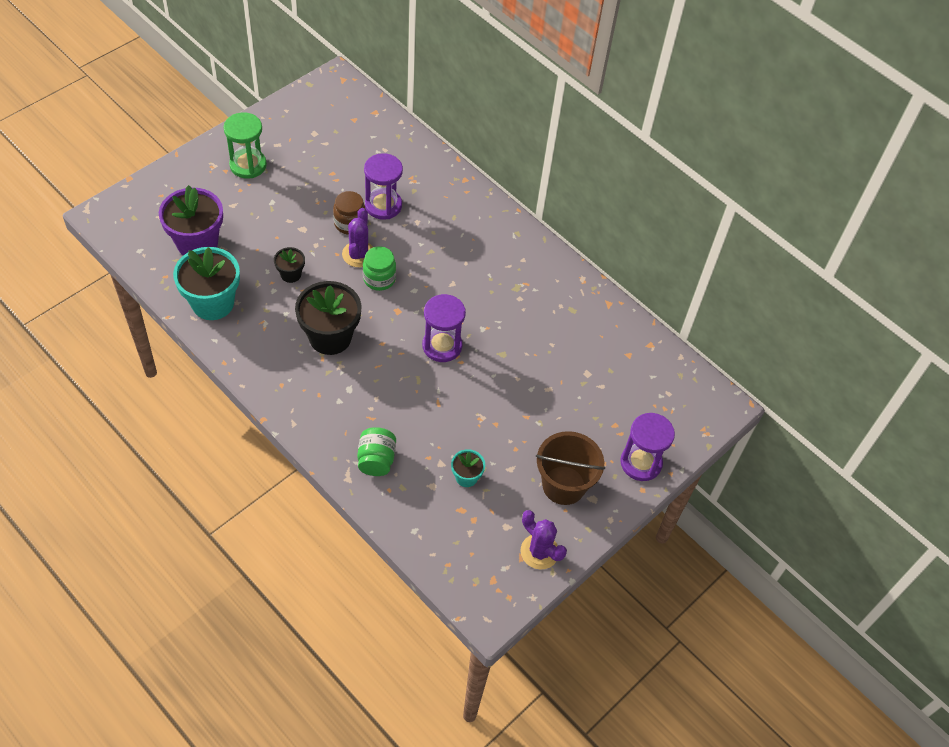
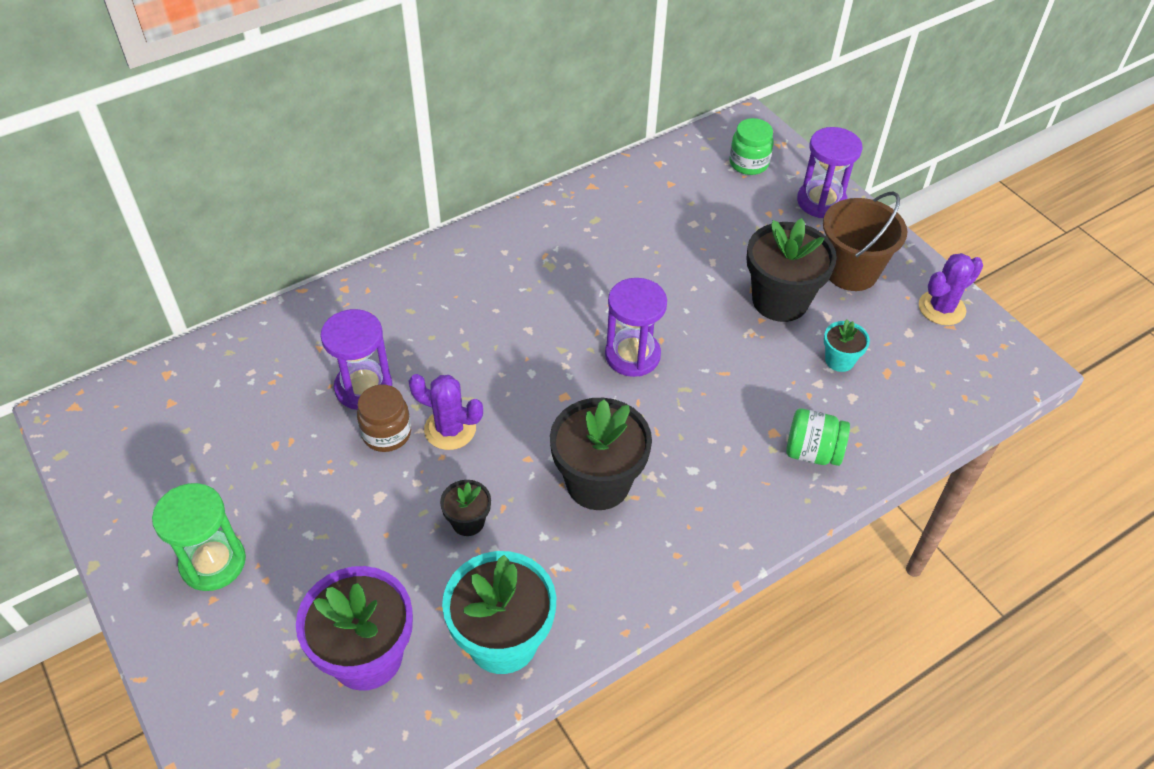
camera: 75 degrees left, 5 degrees down
(379, 279) = (502, 410): green jar -> green jar (748, 163)
(518, 436) = (780, 300): none -> black flower pot

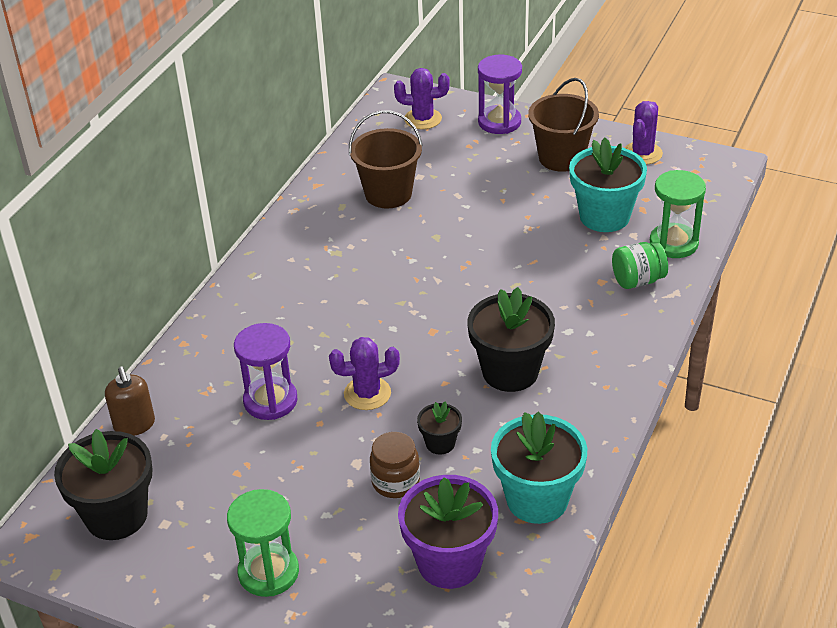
camera: 30 degrees left, 10 degrees down
(239, 347) = (134, 425): none -> brown soap dispenser
(386, 433) = (320, 421): brown jar -> brown jar (395, 482)
(632, 355) = (457, 281): purple hourglass -> none
(648, 228) = (388, 194): none -> brown bucket
(748, 163) = (423, 119): green jar -> purple cactus
(780, 300) = (529, 198): black flower pot -> black flower pot (116, 516)
(839, 360) = (604, 216): turquoise flower pot -> turquoise flower pot, size x2.02
(887, 429) = (673, 243): none -> green hourglass

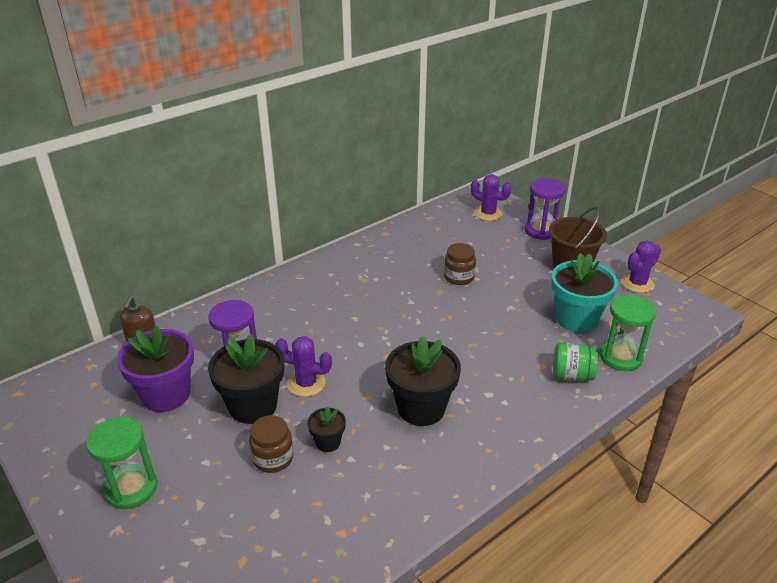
camera: 25 degrees right, 5 degrees down
(116, 516) = (78, 402): black flower pot -> black flower pot (253, 406)
(388, 194) = (428, 253): brown bucket -> none
(445, 211) = (459, 277): none -> brown jar
(449, 562) = (260, 543): purple flower pot -> purple flower pot (166, 395)
(537, 499) = (366, 521): turquoise flower pot -> none

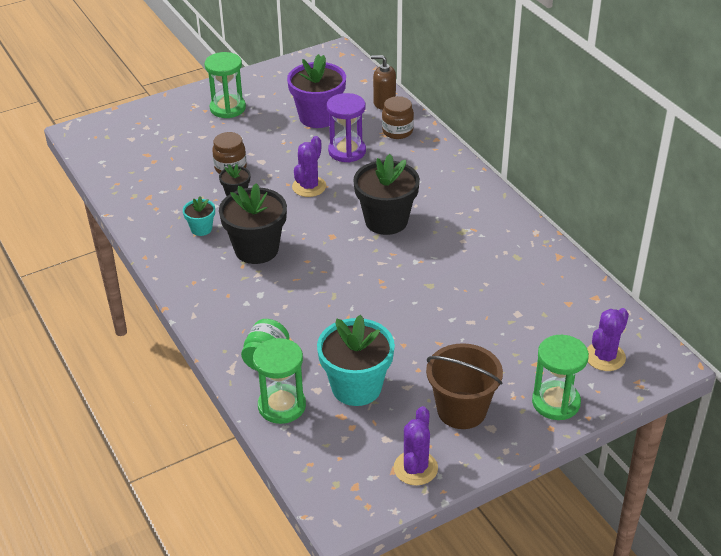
camera: 100 degrees right, 5 degrees up
(253, 406) = (291, 158): black flower pot -> black flower pot (386, 221)
(396, 462) = (201, 229): none -> turquoise flower pot
(459, 277) = (455, 304): brown jar -> brown jar (397, 131)
(541, 231) = (556, 402): purple hourglass -> green hourglass
(637, 283) = (415, 468): purple cactus -> purple cactus turned 45 degrees clockwise

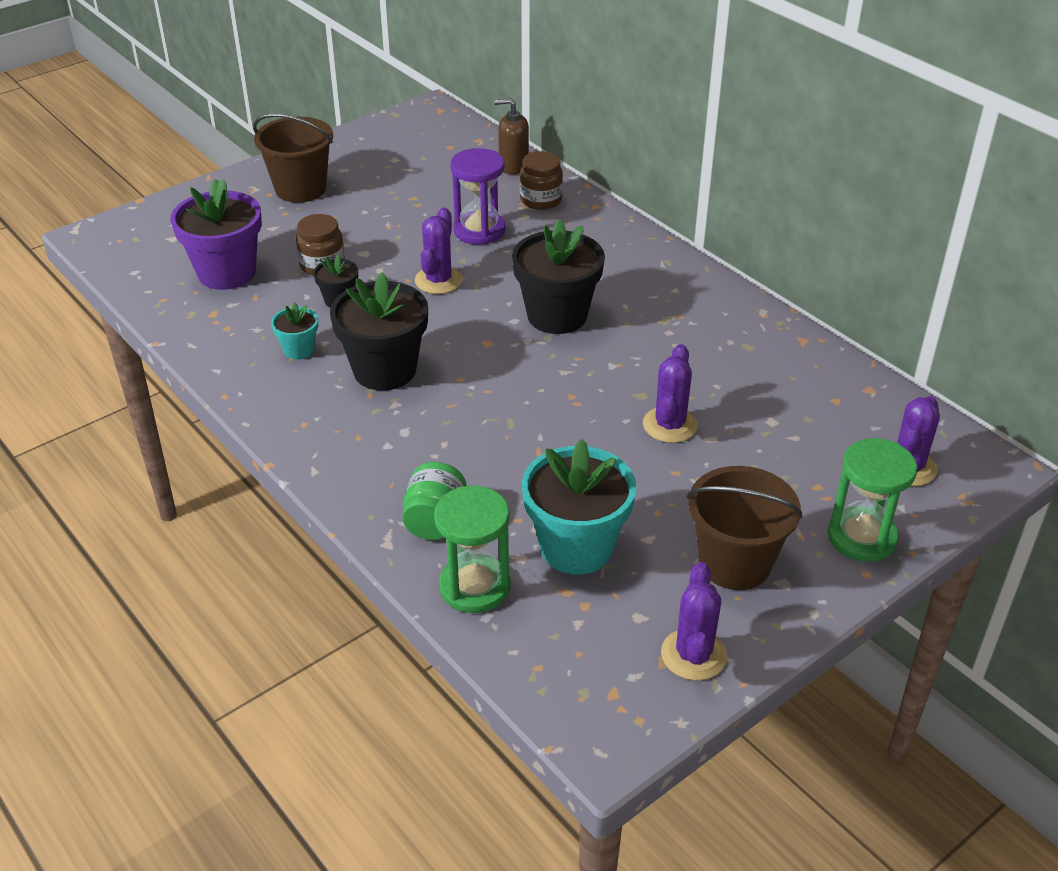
camera: 10 degrees left, 0 degrees up
(227, 108) = (300, 189): green hourglass -> brown bucket
(318, 117) = (428, 190): purple flower pot -> purple flower pot (227, 273)
(444, 309) = (670, 425): none -> purple cactus

